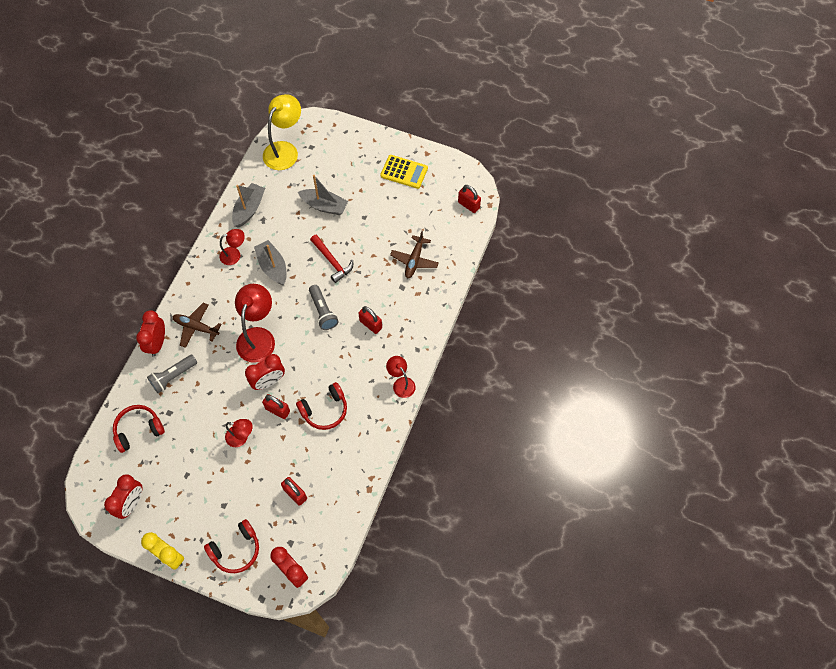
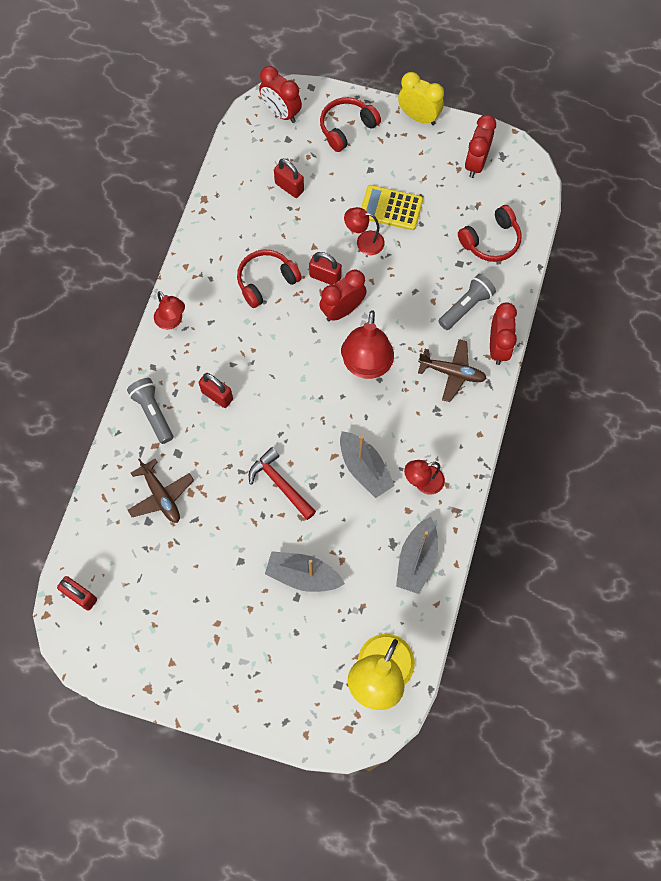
camera: 175 degrees right, 5 degrees up
(323, 312) = (284, 408): grey flashlight -> grey flashlight (153, 413)
(404, 172) = (183, 648): yellow calculator -> yellow calculator (391, 208)
(414, 260) = (161, 496): brown plane -> brown plane turned 135 degrees clockwise

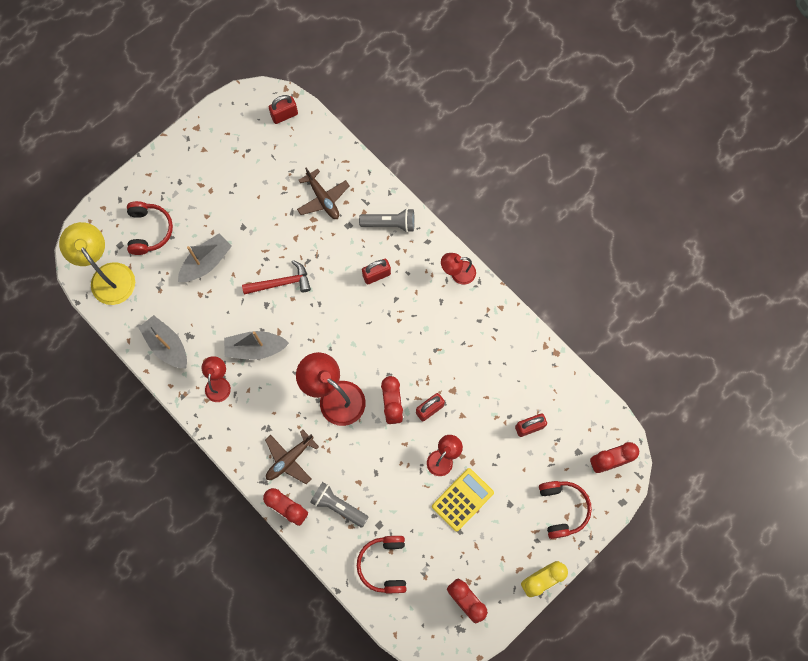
camera: 120 degrees right, 5 degrees up
(161, 496) = (323, 199): brown plane -> brown plane turned 120 degrees counterclockwise
(266, 281) = (452, 361): red headphones -> red headphones (149, 230)
(466, 306) = (338, 505): grey flashlight -> grey flashlight turned 135 degrees clockwise

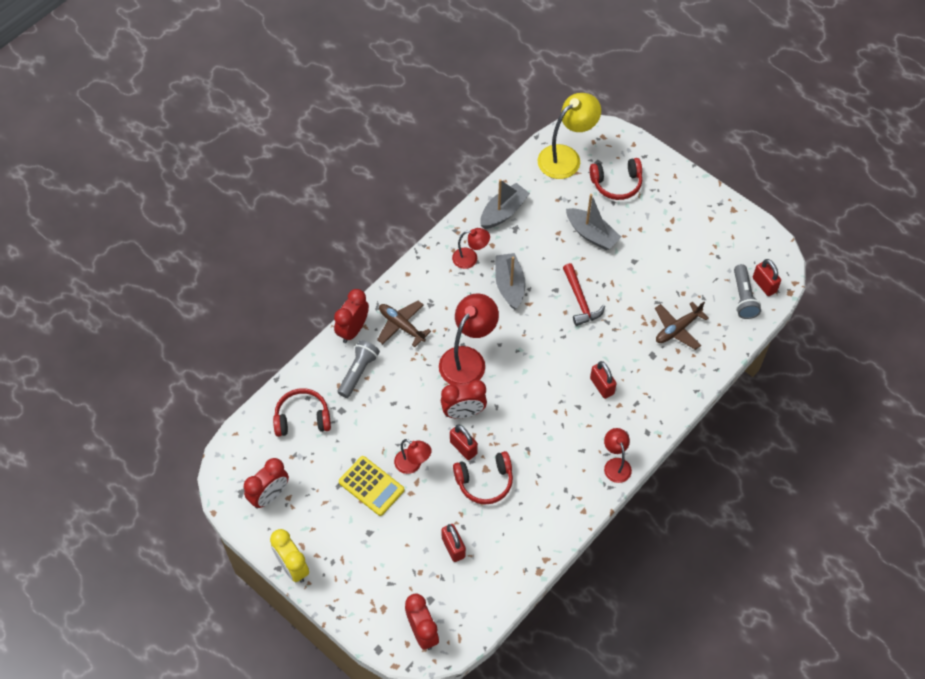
camera: 85 degrees right, 15 degrees down
(390, 224) = (661, 394): grey flashlight -> grey flashlight (743, 298)
(562, 508) = (367, 586): red headphones -> red headphones (485, 482)

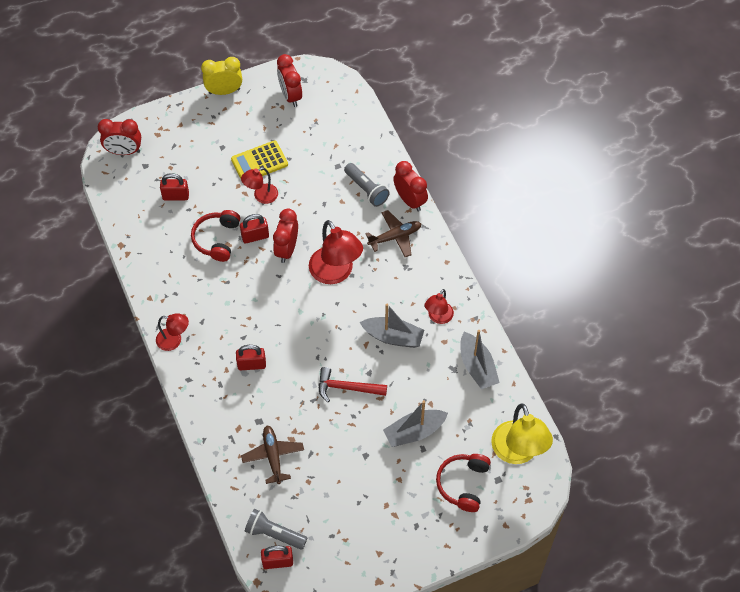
camera: 115 degrees right, 0 degrees up
(302, 418) = (345, 138): red headphones -> none

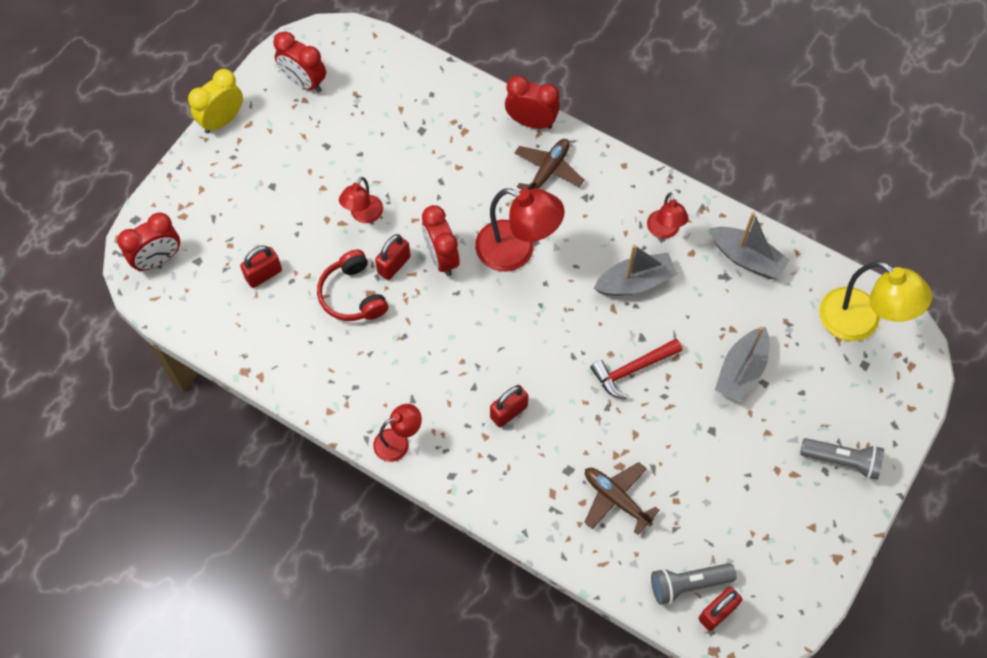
camera: 35 degrees left, 5 degrees up
(259, 162) = (329, 178): yellow calculator -> none
(366, 190) = (475, 138): grey flashlight -> grey flashlight (842, 461)
(463, 484) = (834, 393): red headphones -> none

